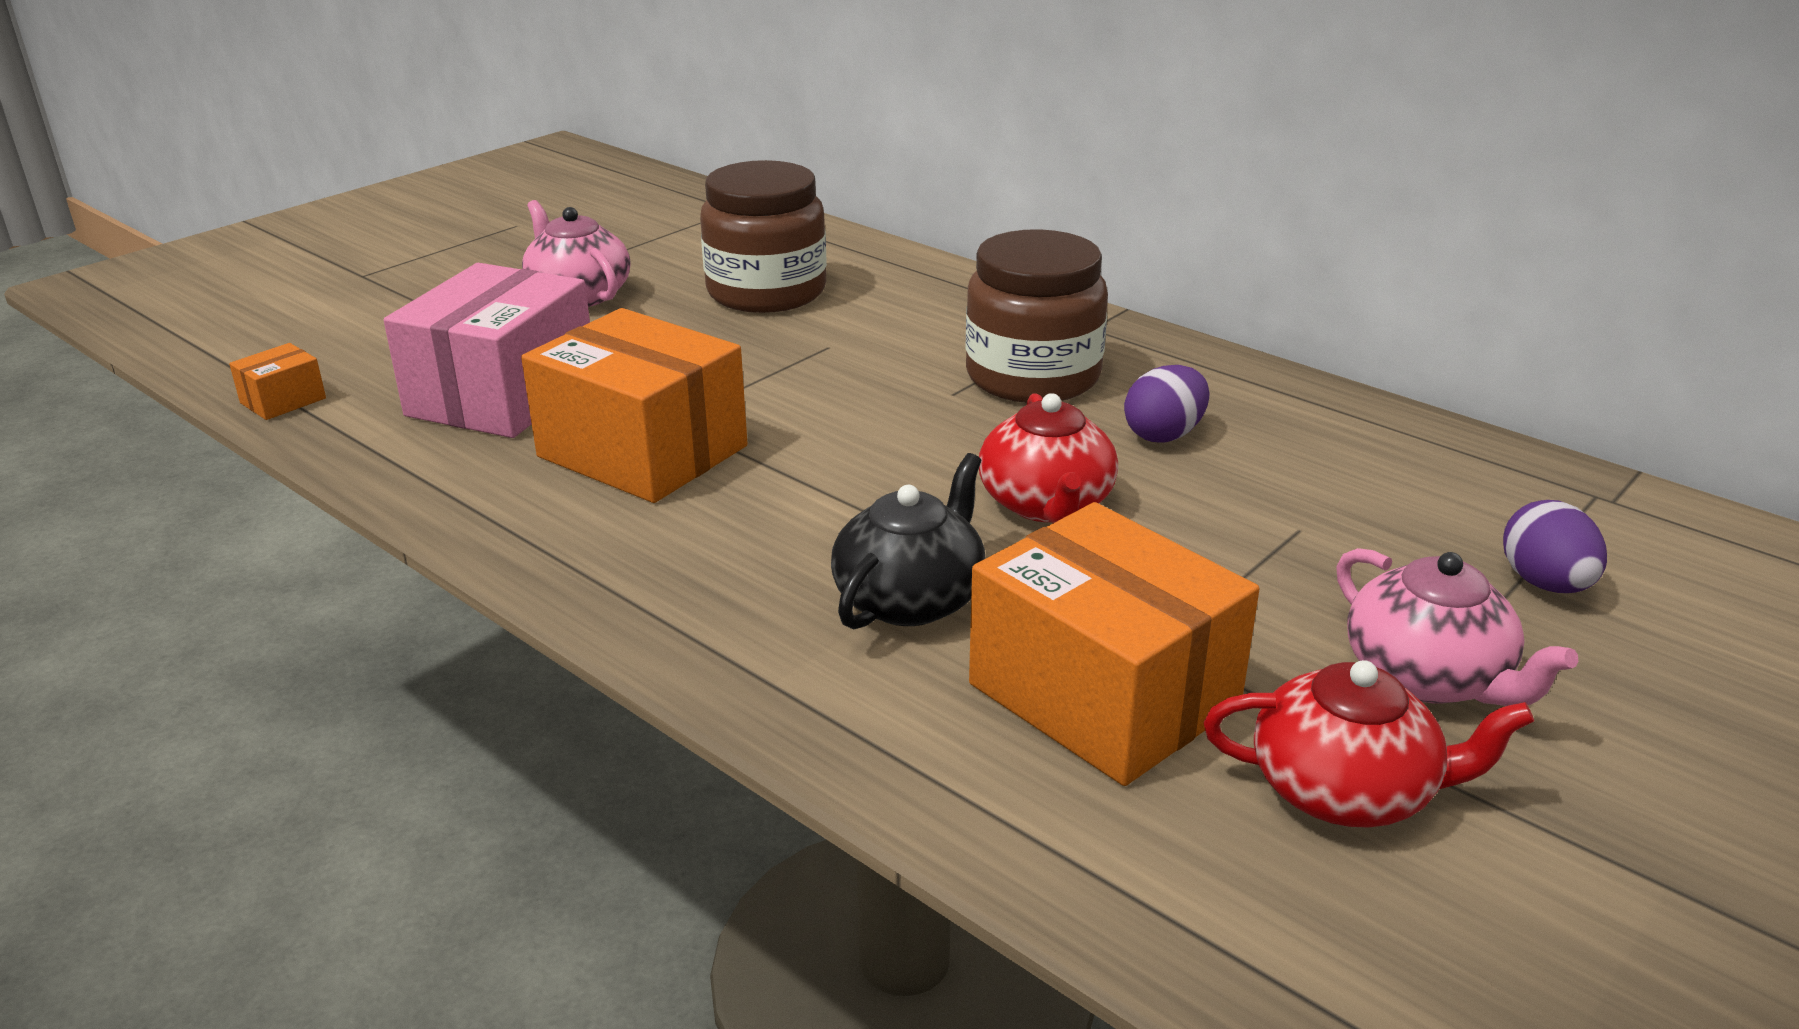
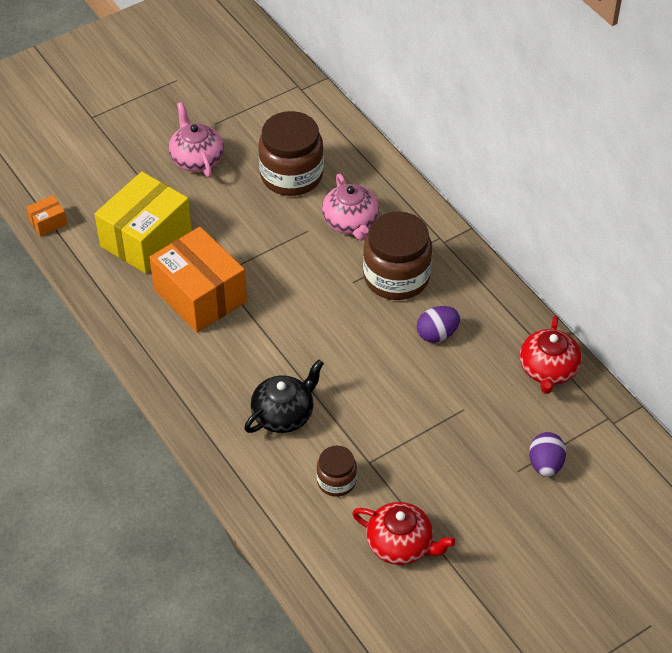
camera: 15 degrees right, 20 degrees up
(502, 394) = (146, 239): pink box -> yellow box
(1046, 504) = (362, 370): red teapot -> red teapot (548, 370)
(1103, 695) = (336, 481): orange box -> brown jar
(1428, 677) = (464, 501): pink teapot -> pink teapot (350, 222)

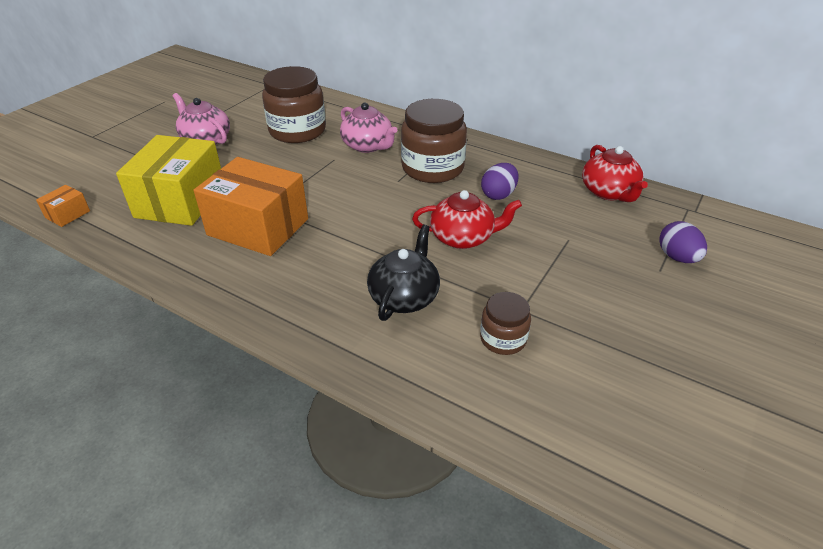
camera: 25 degrees left, 10 degrees down
(400, 544) = (618, 376): red teapot -> red teapot (463, 237)

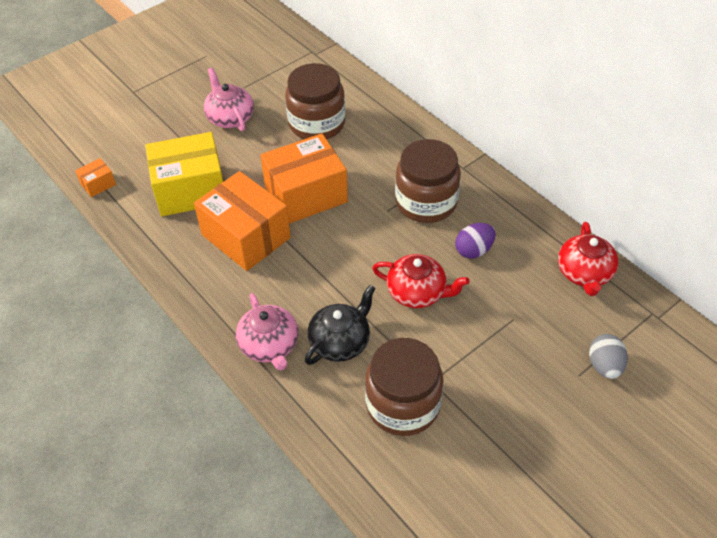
camera: 20 degrees right, 10 degrees up
(181, 200) = (190, 190): yellow box -> yellow box turned 45 degrees clockwise
(309, 183) = (306, 194): none -> orange box
(368, 146) = (376, 159): pink teapot -> pink teapot (269, 345)
(503, 339) = (403, 404): brown jar -> brown jar, size x1.87
(677, 257) = (604, 366): purple egg -> grey egg

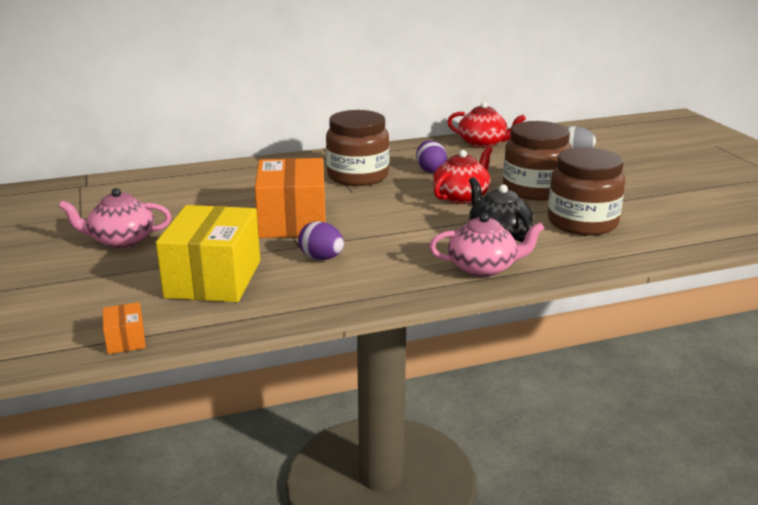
camera: 70 degrees left, 25 degrees down
(246, 236) = (321, 258): orange box -> purple egg
(317, 124) = (195, 201): brown jar -> brown jar (534, 190)

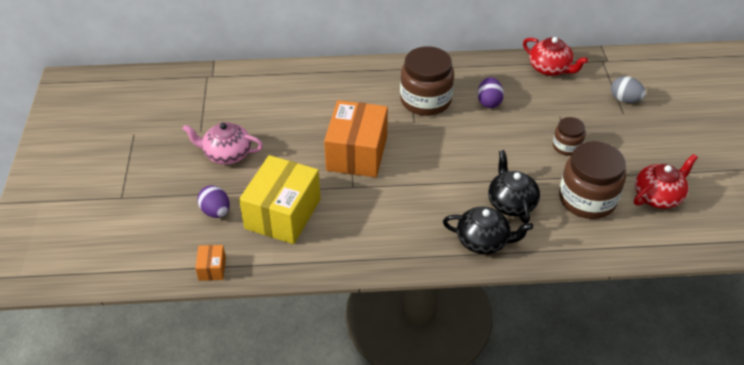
camera: 15 degrees right, 20 degrees up
(321, 258) = (366, 205): purple egg -> purple egg (216, 212)
(461, 197) = (501, 145): red teapot -> red teapot (658, 196)
(483, 268) = (483, 241): pink teapot -> black teapot
(534, 190) = (566, 146): brown jar -> brown jar, size x0.54

